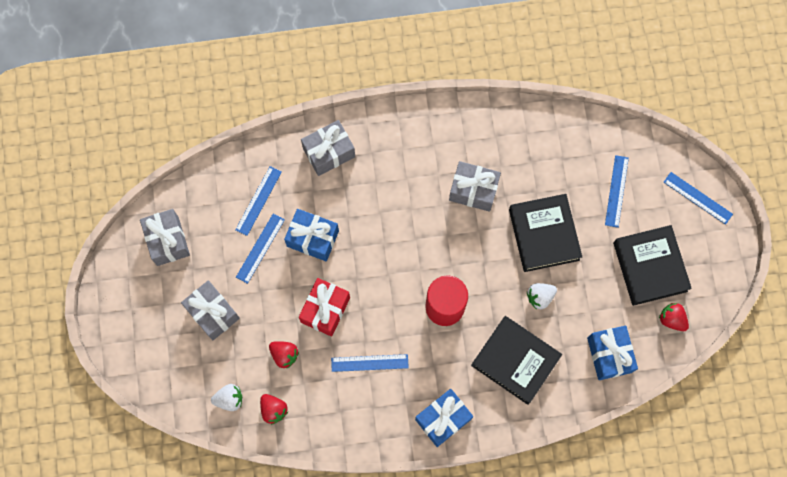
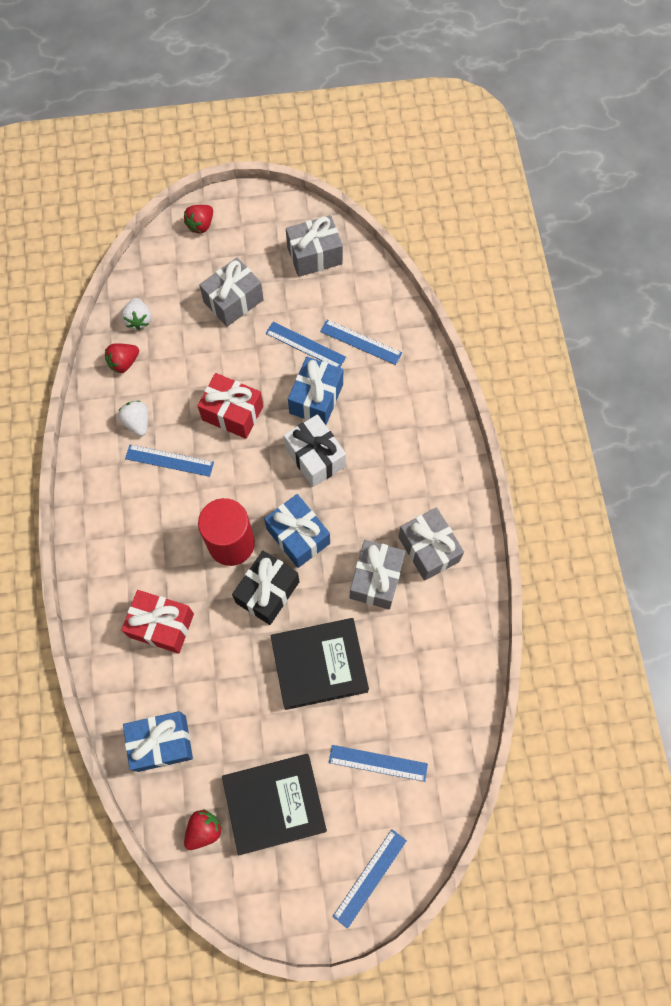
camera: 90 degrees right, 5 degrees down
(284, 355) = (183, 372): red strawberry -> red strawberry (201, 225)
(329, 152) = (420, 414): grey gift -> grey gift (428, 549)
(367, 239) = (315, 457): none -> white gift
(369, 362) = (169, 460): blue ruler -> blue ruler turned 75 degrees counterclockwise
(443, 419) = (98, 540): blue gift -> blue gift (298, 536)
(486, 276) = (267, 592): none -> black gift
(515, 361) = (161, 625): black book -> red gift
(540, 297) = (239, 657): white strawberry -> white strawberry (137, 422)

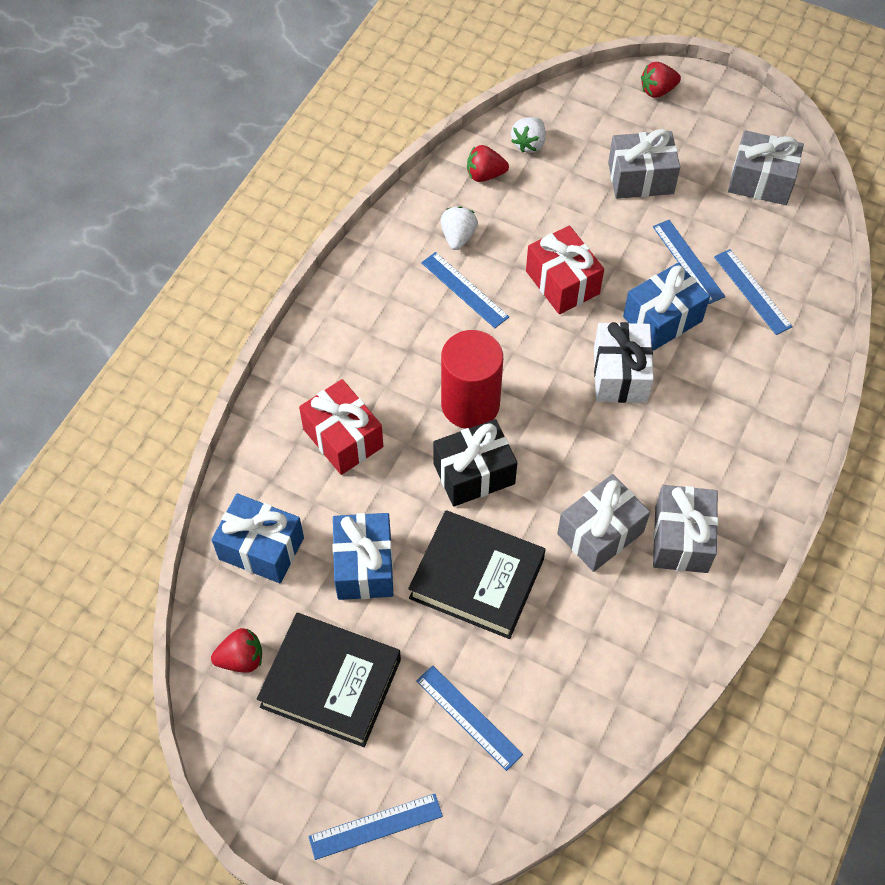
camera: 35 degrees right, 10 degrees down
(298, 536) = (545, 439): blue gift -> blue gift (364, 566)

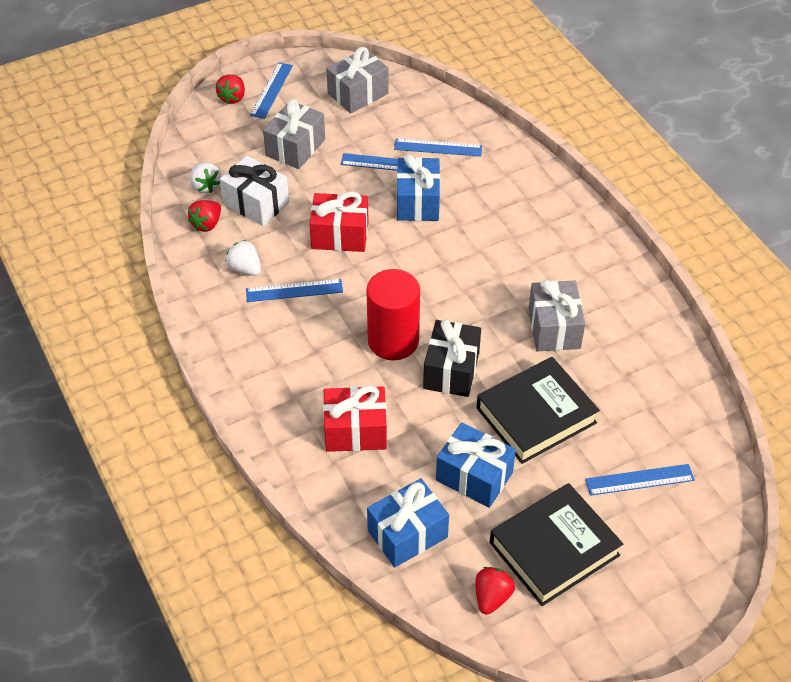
camera: 55 degrees left, 10 degrees down
(375, 826) = (685, 582): blue ruler -> blue ruler (271, 90)
(620, 374) = (441, 248): white gift -> white gift (256, 203)
(681, 539) = (591, 290): grey gift -> none

